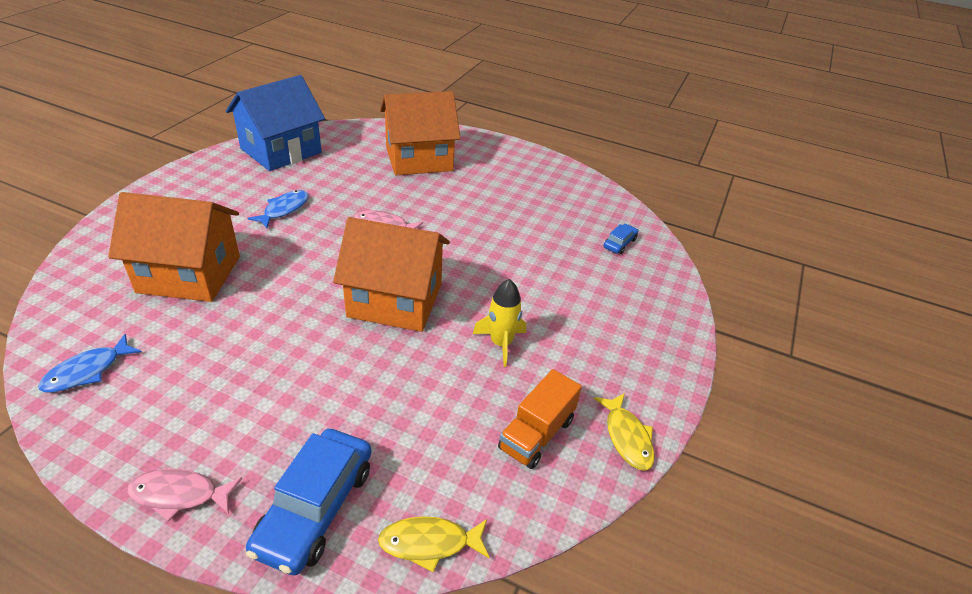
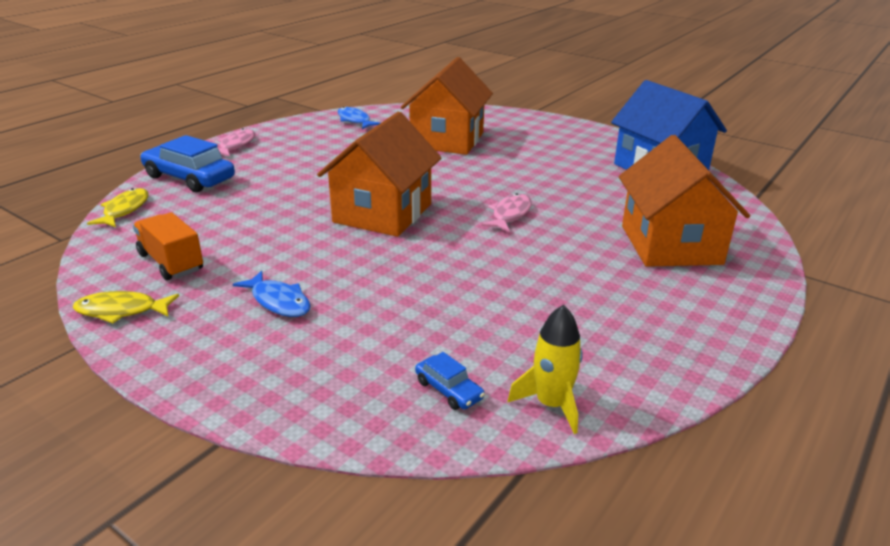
camera: 105 degrees right, 10 degrees down
(284, 209) = (541, 170): blue fish -> blue fish (278, 301)
(501, 343) = (293, 260): yellow rocket -> yellow rocket (551, 404)

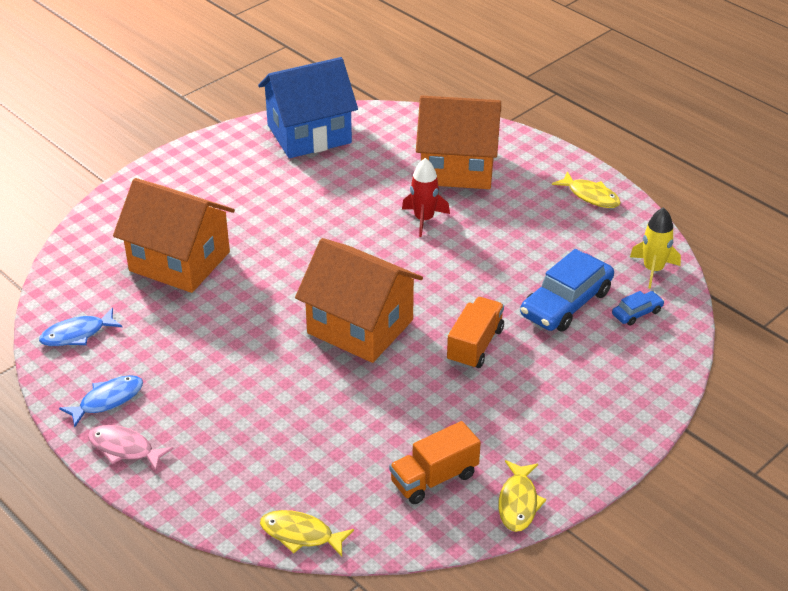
camera: 80 degrees left, 10 degrees up
(189, 178) = (222, 485): blue car -> blue car (566, 303)
(278, 301) = (515, 399): blue fish -> blue fish (107, 400)
(364, 272) = (475, 345): none -> orange truck
(510, 214) = (383, 244): pink fish -> none
(563, 232) = (424, 219): none -> red rocket
(688, 342) = (590, 196): none -> yellow fish

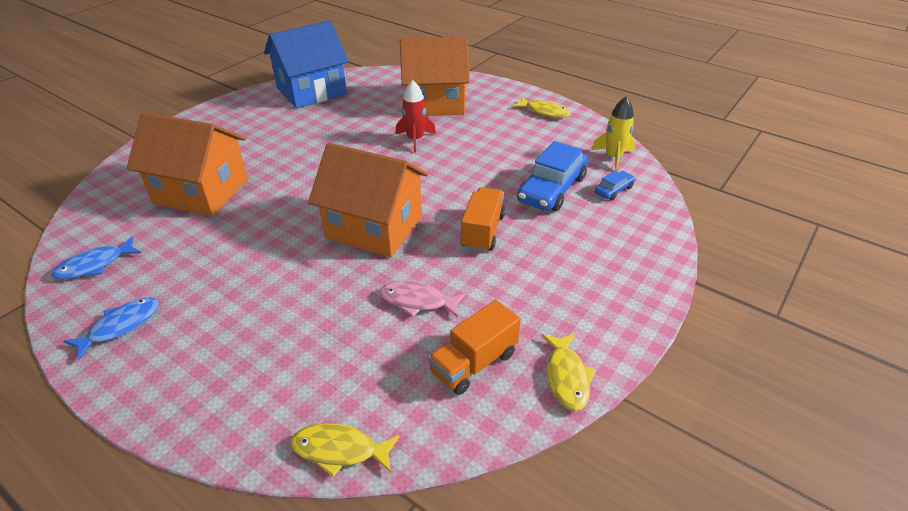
camera: 10 degrees left, 0 degrees up
(124, 448) = (135, 376): pink fish -> pink fish (417, 301)

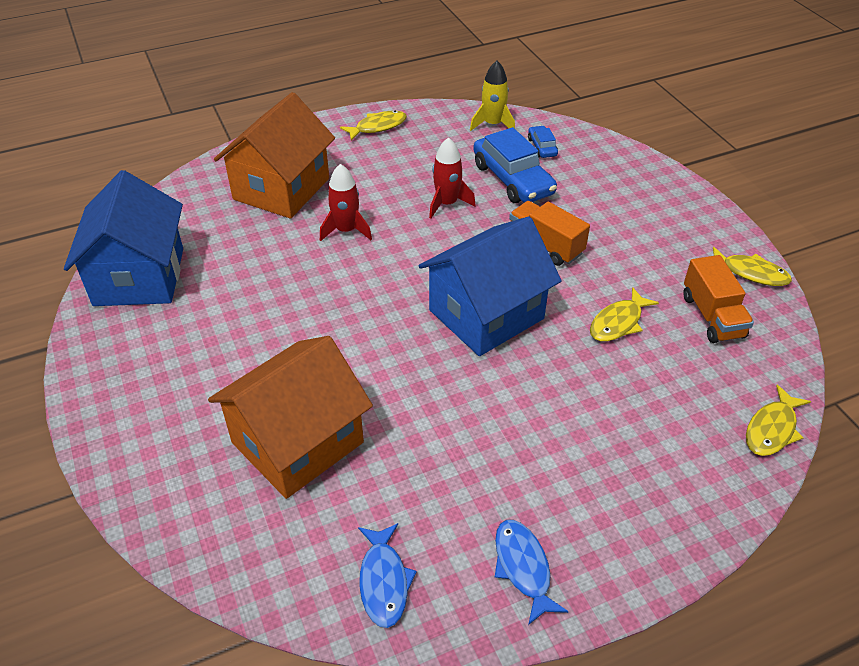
camera: 60 degrees left, 5 degrees up
(374, 227) = (486, 314): orange house -> blue house
(417, 301) = (618, 322): pink fish -> yellow fish
(487, 169) = (447, 203): none -> red rocket

